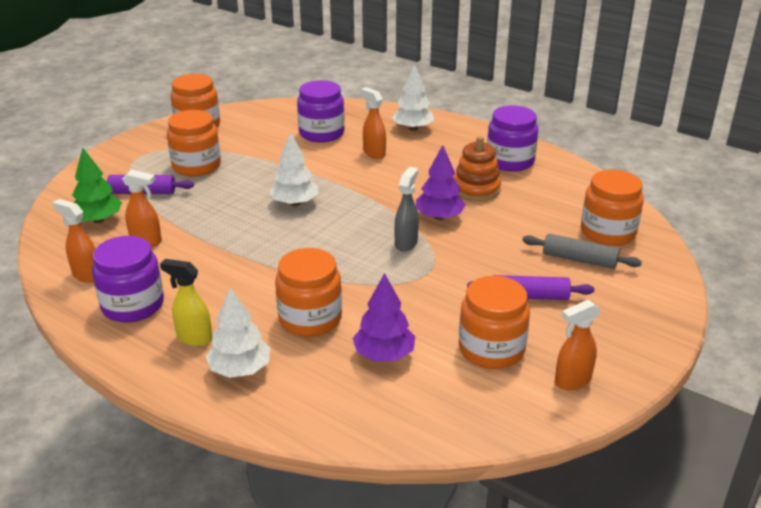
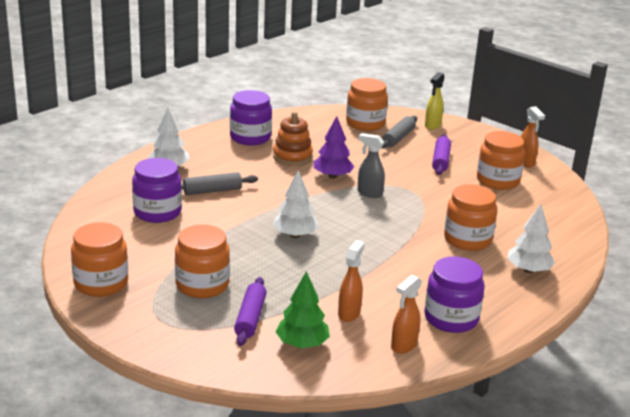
camera: 85 degrees left, 5 degrees down
(194, 338) = (494, 289): yellow spray bottle -> yellow spray bottle (432, 126)
(374, 153) = (212, 191): orange spray bottle -> grey rolling pin
(384, 355) = (506, 216): purple tree -> none

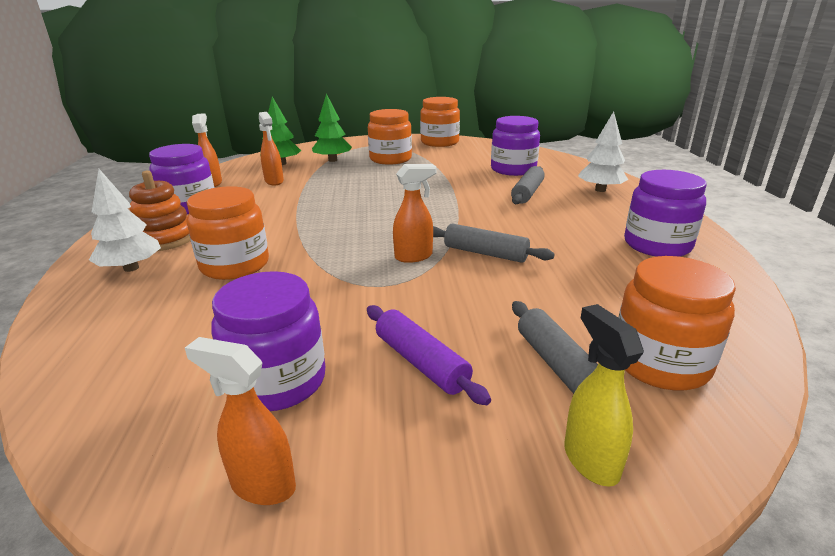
camera: 135 degrees right, 0 degrees up
(250, 318) = (332, 160): purple rolling pin -> green tree
(292, 157) = (569, 250): orange stacking toy -> orange stacking toy (165, 239)
(295, 235) = (398, 198): white tree -> none
(332, 176) = (485, 253): purple tree -> grey rolling pin
(369, 193) = (414, 256): grey spray bottle -> orange spray bottle
(498, 181) = (277, 381): orange jar -> purple jar

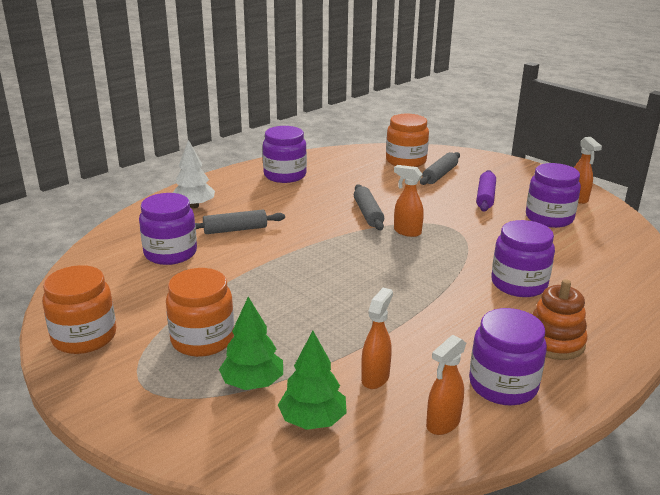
camera: 130 degrees left, 0 degrees up
(131, 268) = (594, 321): white tree -> none
(235, 265) = (519, 284): orange jar -> purple jar
(590, 460) = (476, 162): yellow spray bottle -> none

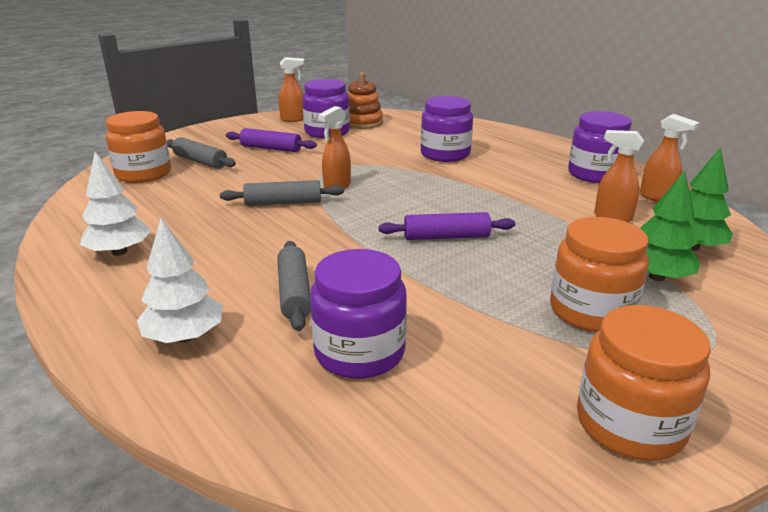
camera: 85 degrees left, 0 degrees up
(285, 175) = (120, 252): purple jar -> white tree
(318, 282) = (446, 237): none -> purple rolling pin
(554, 342) = (530, 154): orange stacking toy -> orange stacking toy (362, 123)

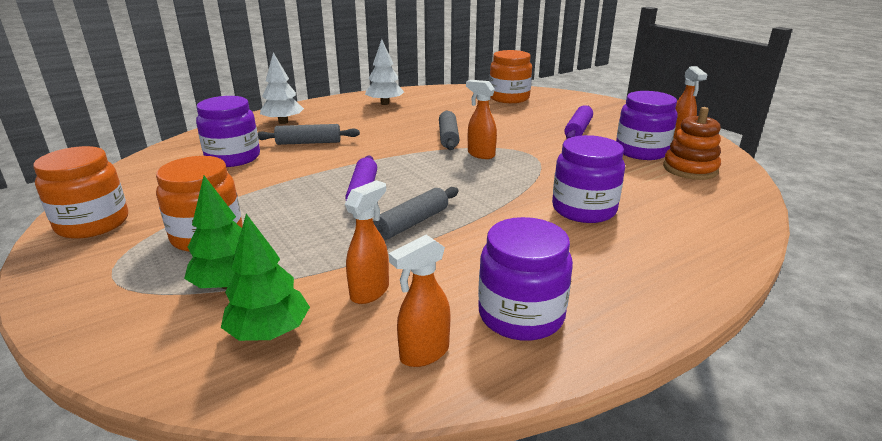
camera: 95 degrees right, 0 degrees up
(200, 161) = (538, 110): grey rolling pin -> grey rolling pin (412, 223)

